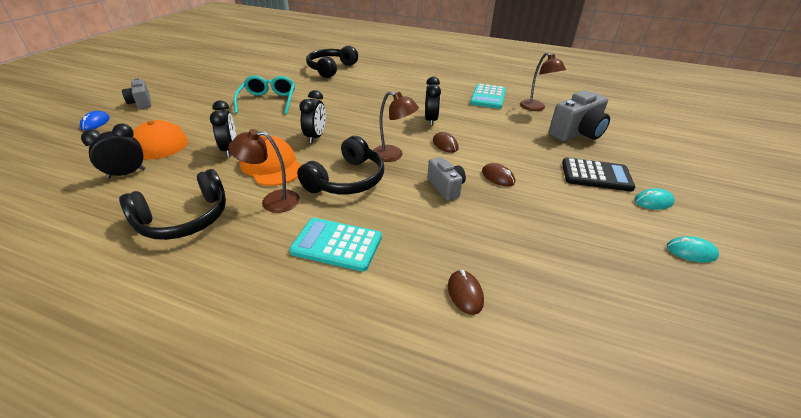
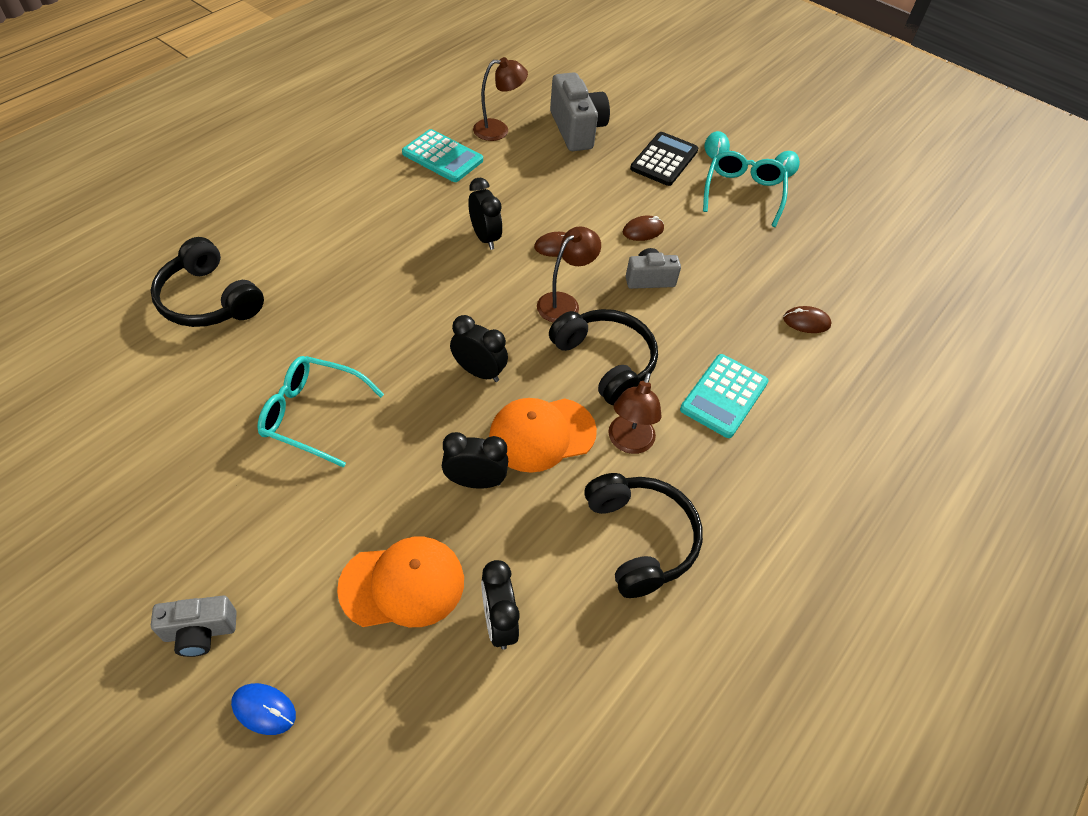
camera: 75 degrees left, 15 degrees up
(430, 120) = (485, 237): black clock -> black clock turned 45 degrees clockwise
(610, 226) = (743, 193): none -> turquoise glasses

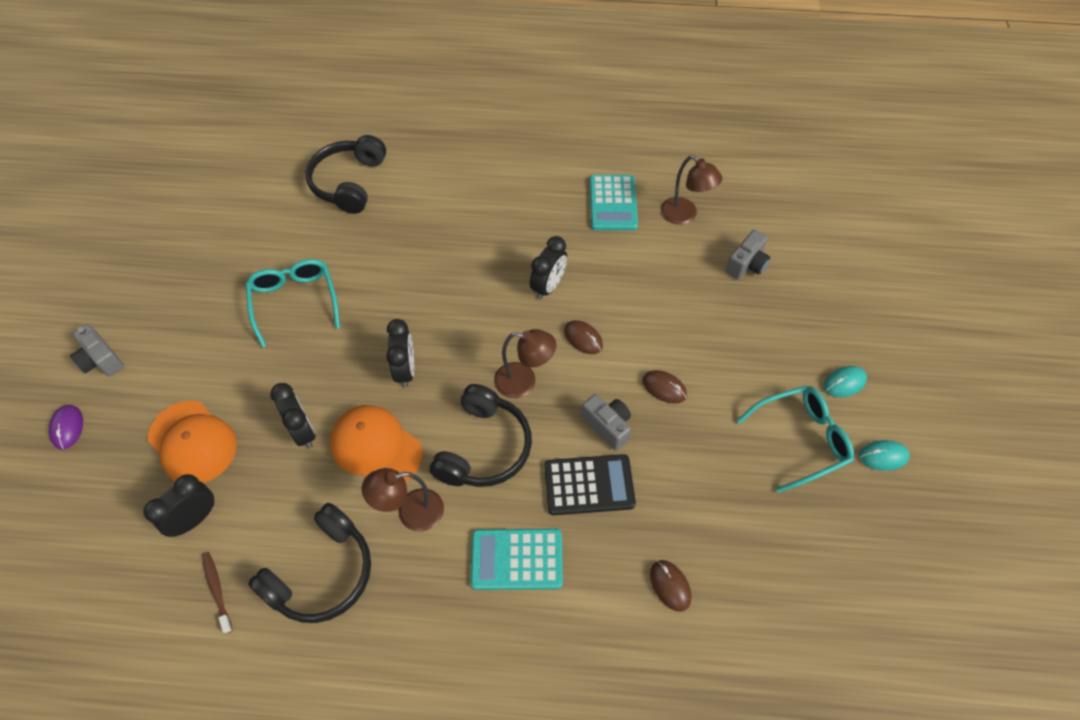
camera: 60 degrees right, 5 degrees up
(264, 709) = (67, 427): blue mouse -> purple mouse
(577, 129) = (746, 265): grey camera -> grey camera, size x0.59
(595, 637) = (217, 590): none -> brown toothbrush
(664, 160) = (778, 351): black calculator -> black calculator (589, 485)

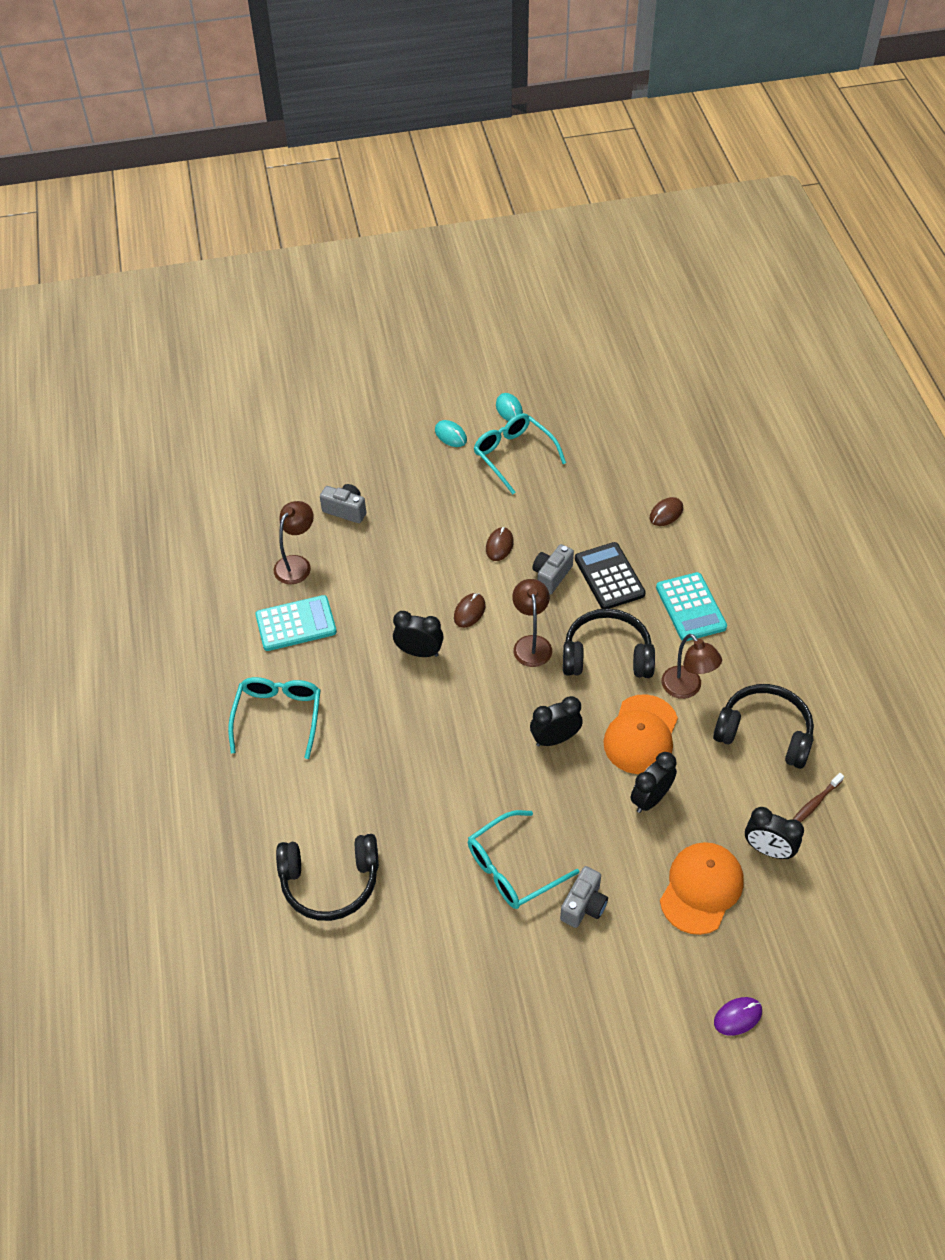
camera: 105 degrees left, 5 degrees down
(101, 360) = (653, 1029): grey camera -> grey camera (584, 905)
(517, 176) = (278, 716): none -> turquoise glasses

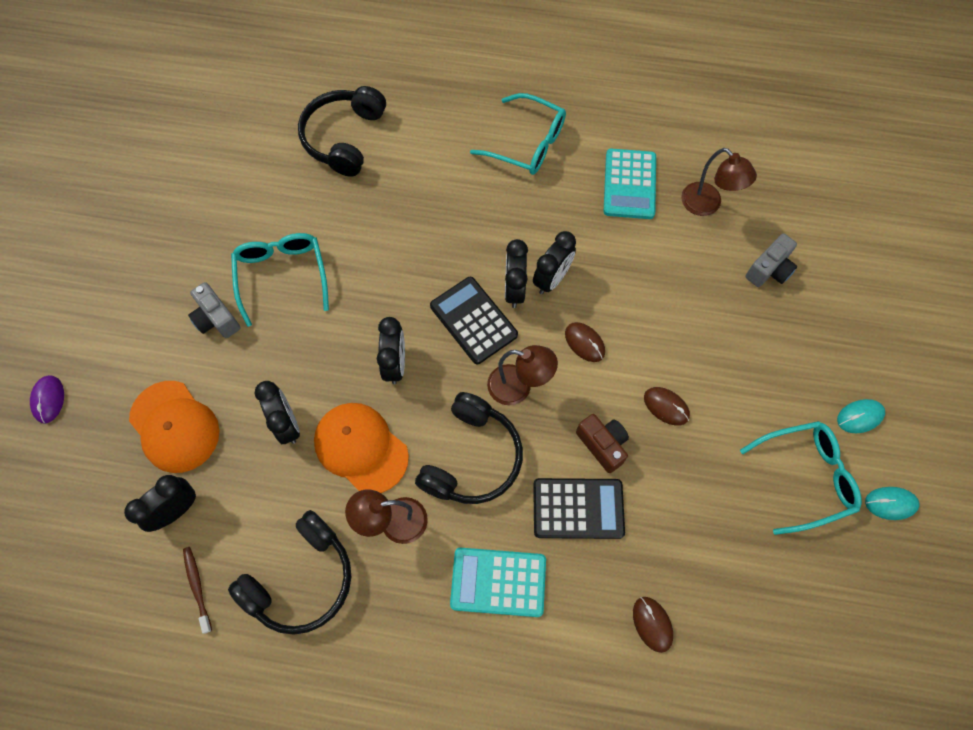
camera: 110 degrees right, 15 degrees up
(442, 676) = (514, 289): none -> black clock
(486, 696) = (473, 320): none -> black calculator
(551, 576) = (602, 445): grey camera -> brown camera

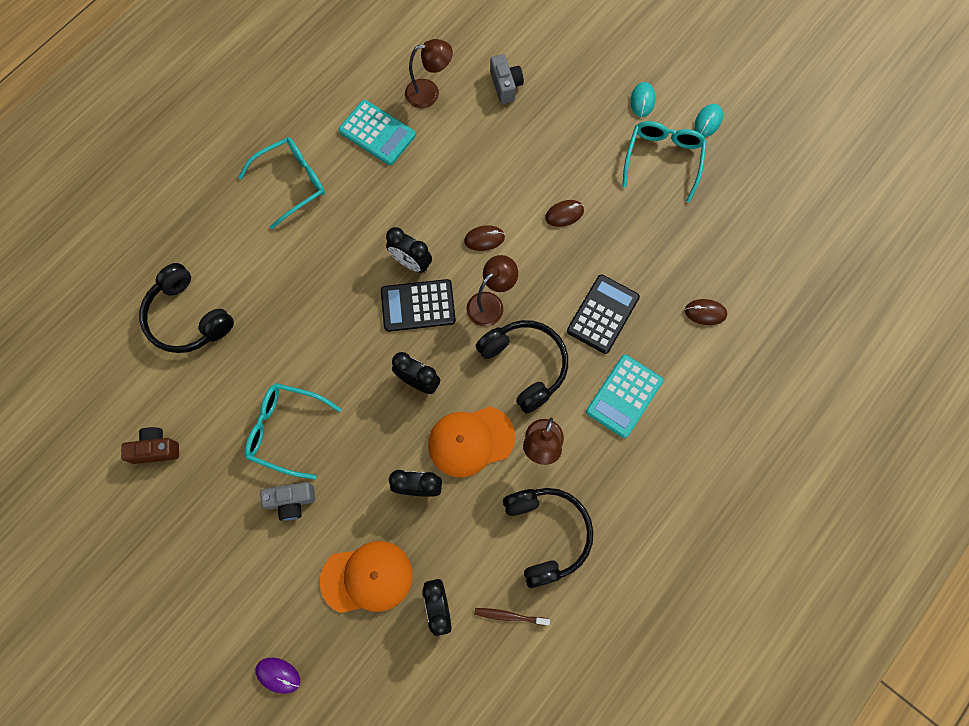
camera: 60 degrees left, 5 degrees up
(552, 279) = (419, 232): black clock -> none
(602, 445) = (567, 272): brown camera -> brown camera (156, 449)

